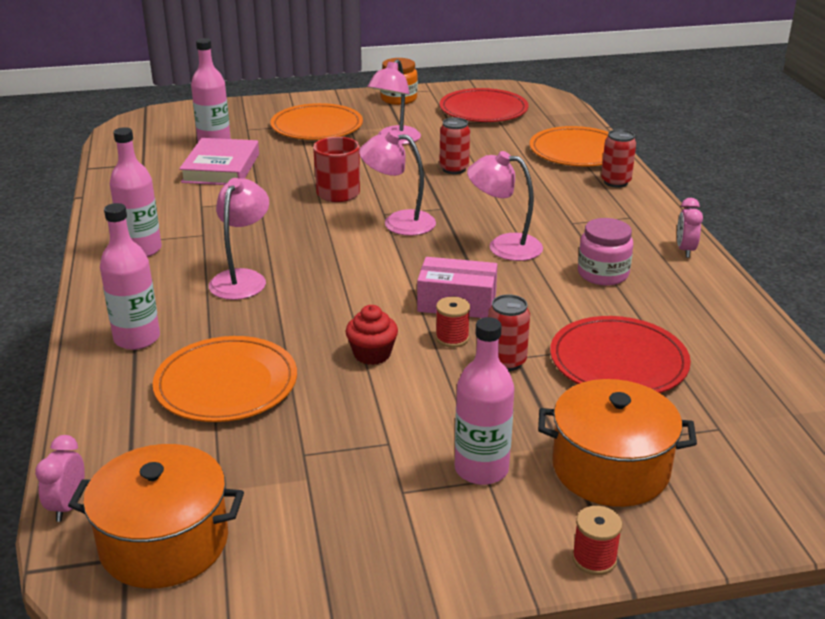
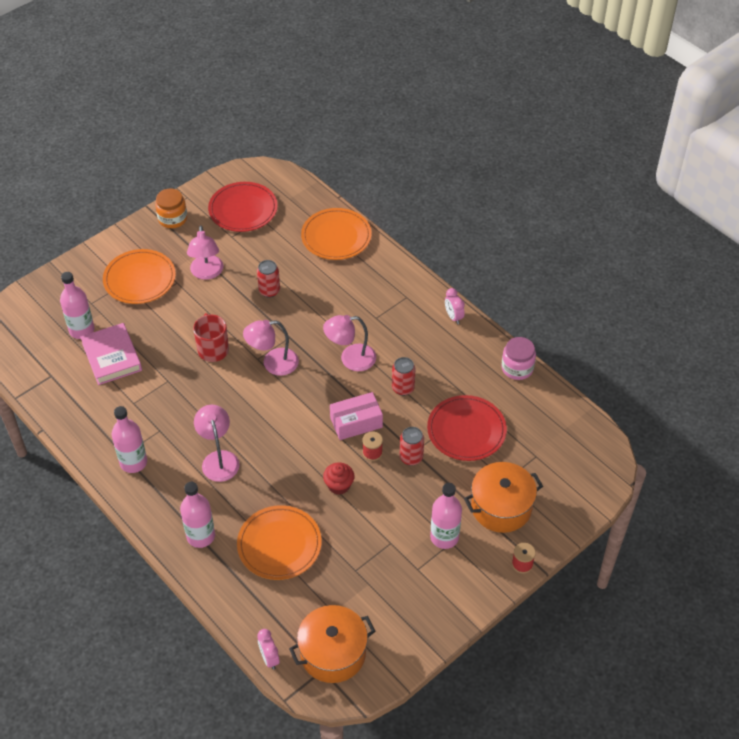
camera: 30 degrees left, 20 degrees up
(603, 274) = (420, 360): pink jar -> pink jar (517, 368)
(615, 182) = (379, 262): red can -> red can (403, 388)

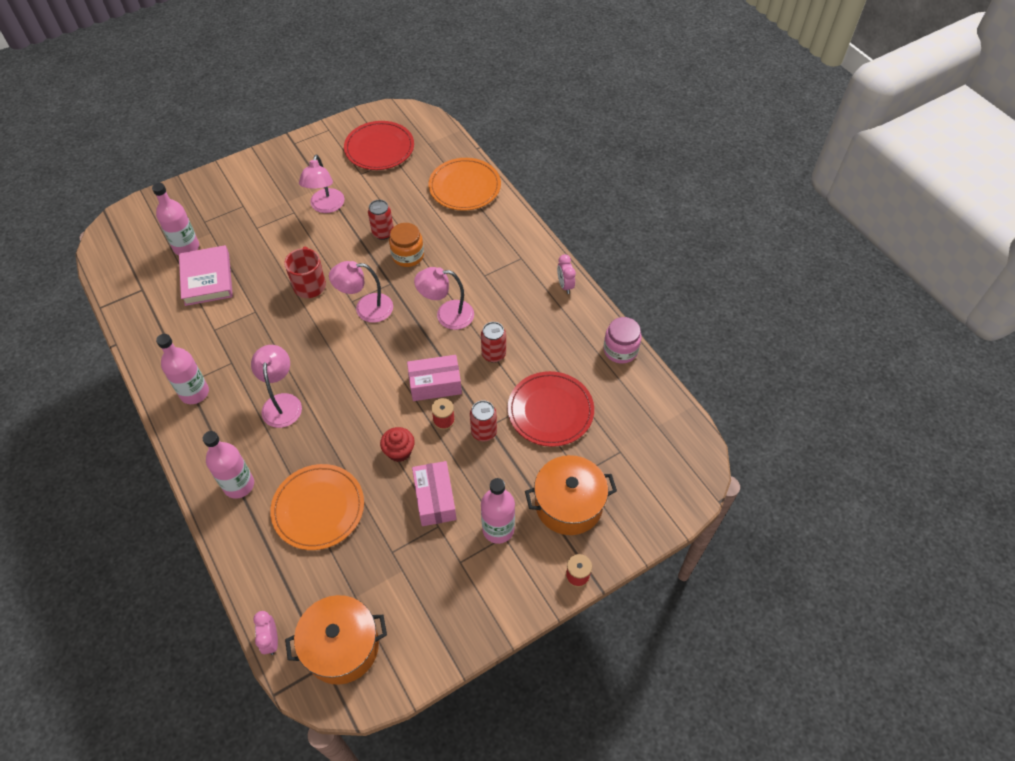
camera: 10 degrees right, 5 degrees up
(139, 279) = (258, 204): orange plate -> none
(172, 219) = (308, 149): orange jar -> orange jar (408, 255)
(382, 521) = (435, 499): none -> pink box

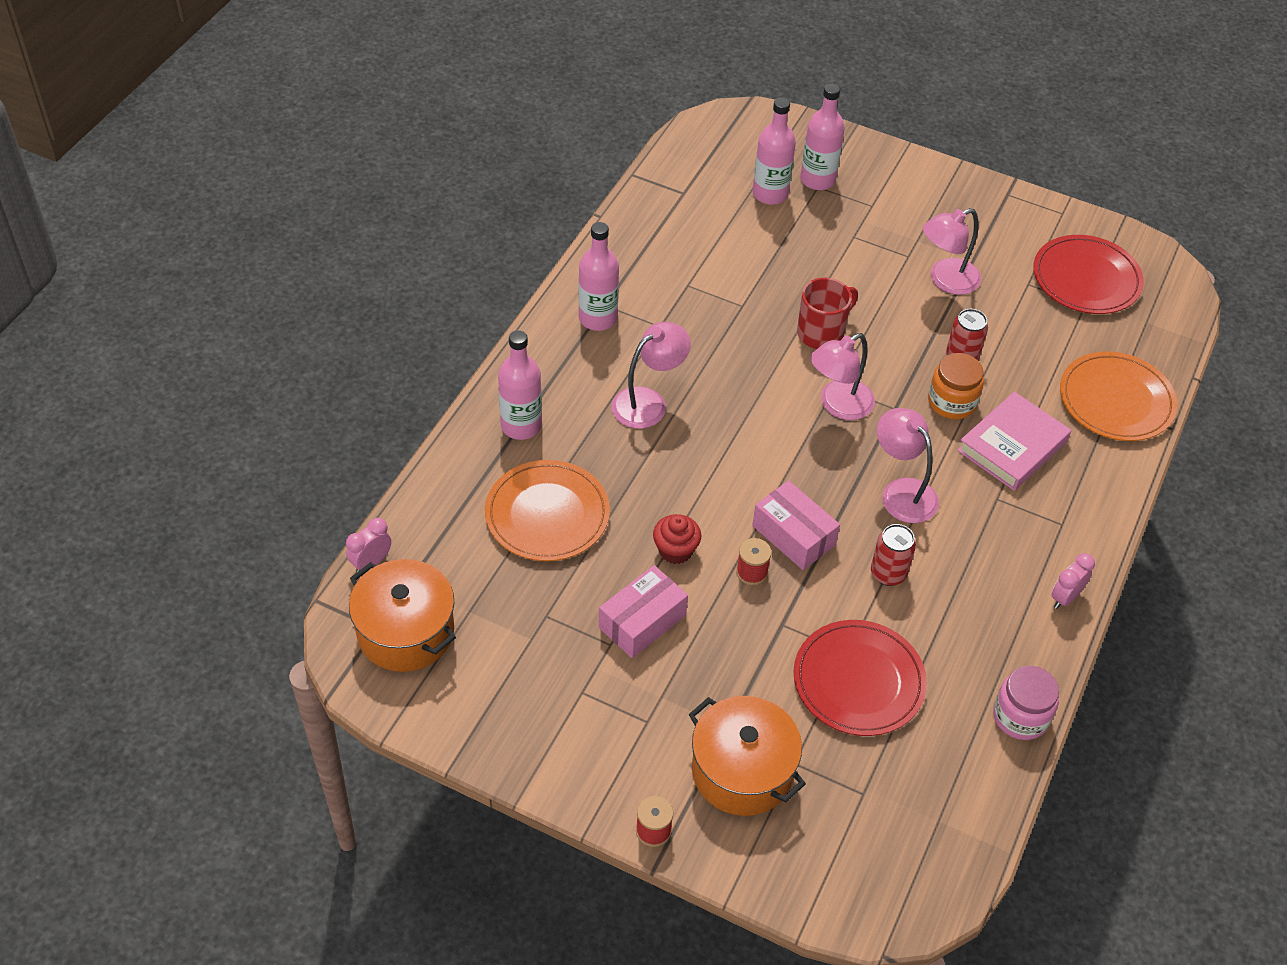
camera: 55 degrees right, 5 degrees down
(207, 279) = (746, 237): pink book -> pink book (1012, 446)
(366, 308) = (838, 405): pink lamp -> pink lamp turned 90 degrees counterclockwise
(484, 432) = (769, 623): red can -> none
(498, 529) = (652, 710): pink bottle -> pink bottle (817, 180)

